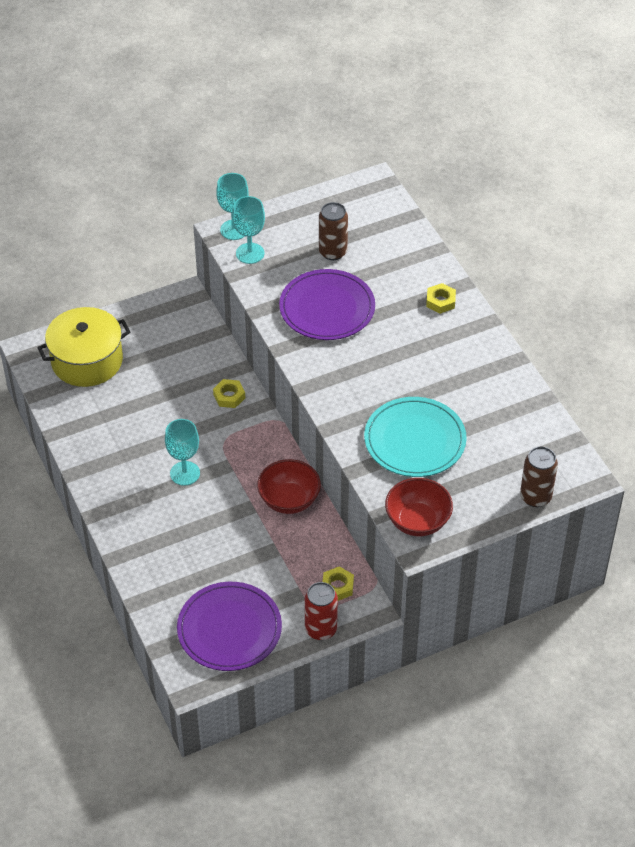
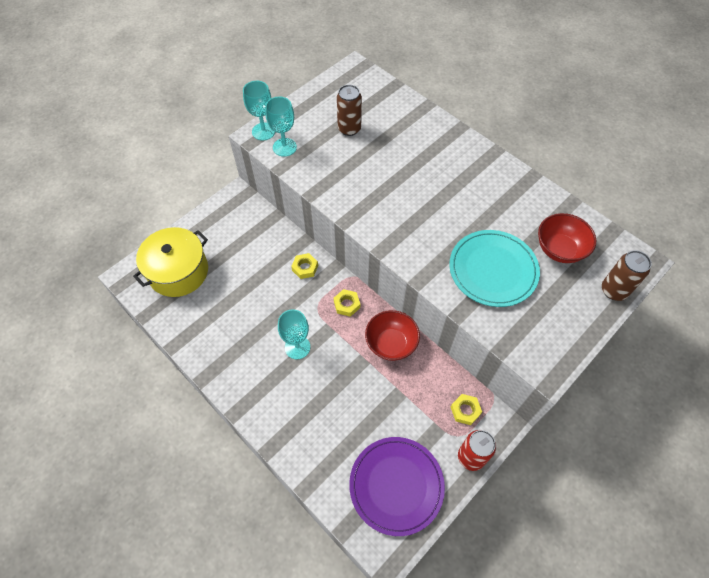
camera: 20 degrees left, 10 degrees up
(327, 308) = (366, 175): purple plate -> none
(417, 521) = (535, 345): red bowl -> red bowl (559, 249)
(440, 301) = (450, 146): yellow nut -> yellow nut (347, 304)

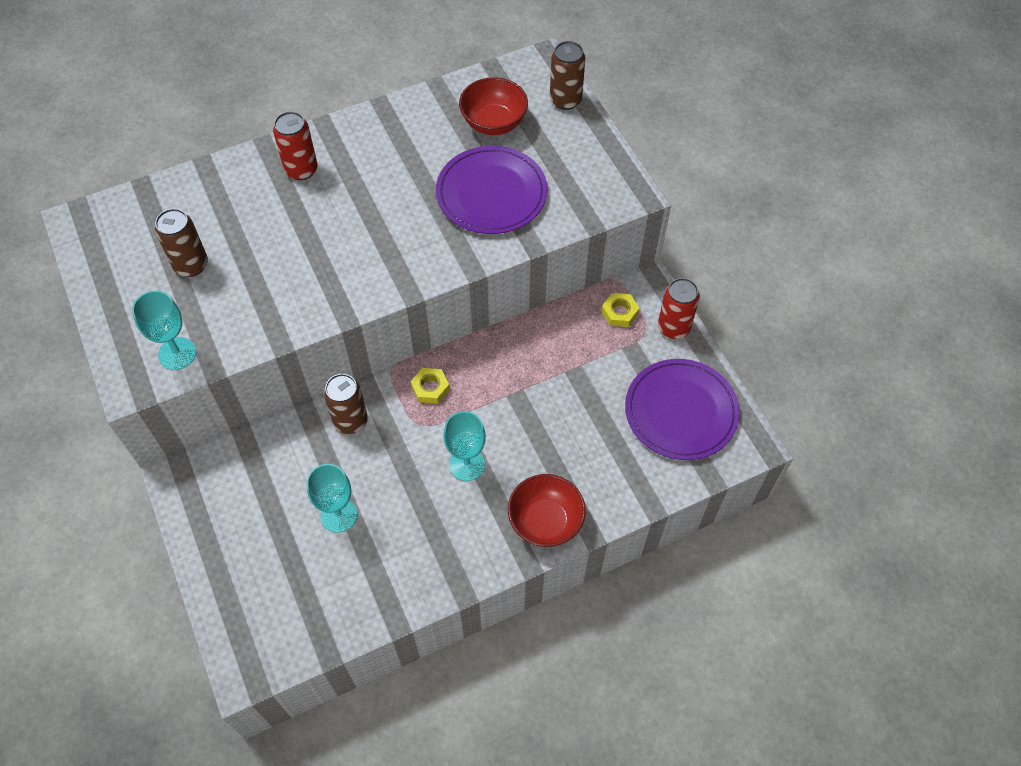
camera: 70 degrees left, 0 degrees up
(178, 271) = (274, 591): yellow pot -> none
(263, 131) = (130, 372): turquoise goblet -> turquoise goblet (338, 515)
(305, 268) = (350, 421): yellow nut -> brown can
(391, 343) = (506, 357): red bowl -> red bowl (545, 521)
(450, 154) = (301, 170): none -> red can
(493, 270) = (491, 193): turquoise plate -> purple plate

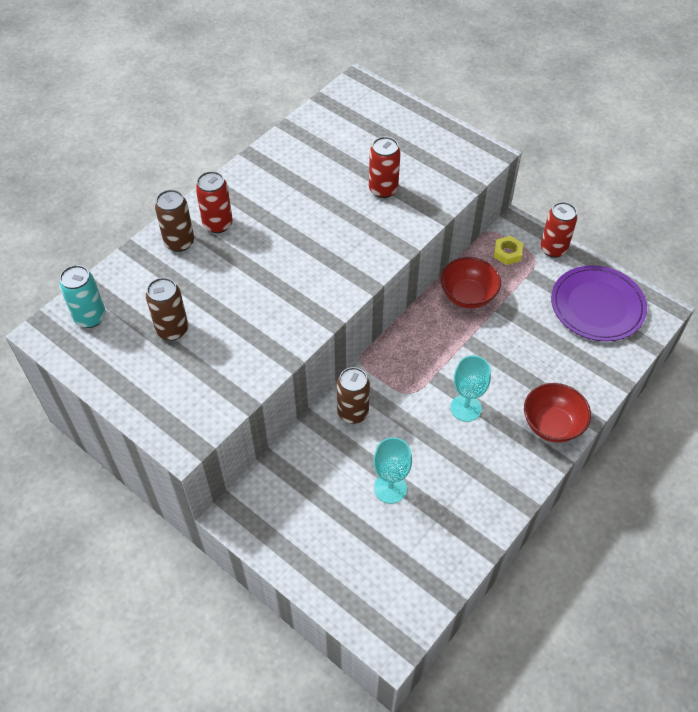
camera: 25 degrees left, 5 degrees down
(125, 222) = (90, 317): none -> turquoise can
(177, 353) = (207, 402): turquoise goblet -> none
(430, 388) = (400, 362): yellow nut -> none
(491, 193) = (383, 189): purple plate -> red can
(493, 123) = (350, 138): red bowl -> red bowl (468, 295)
(565, 100) = (394, 104): brown can -> brown can (179, 242)

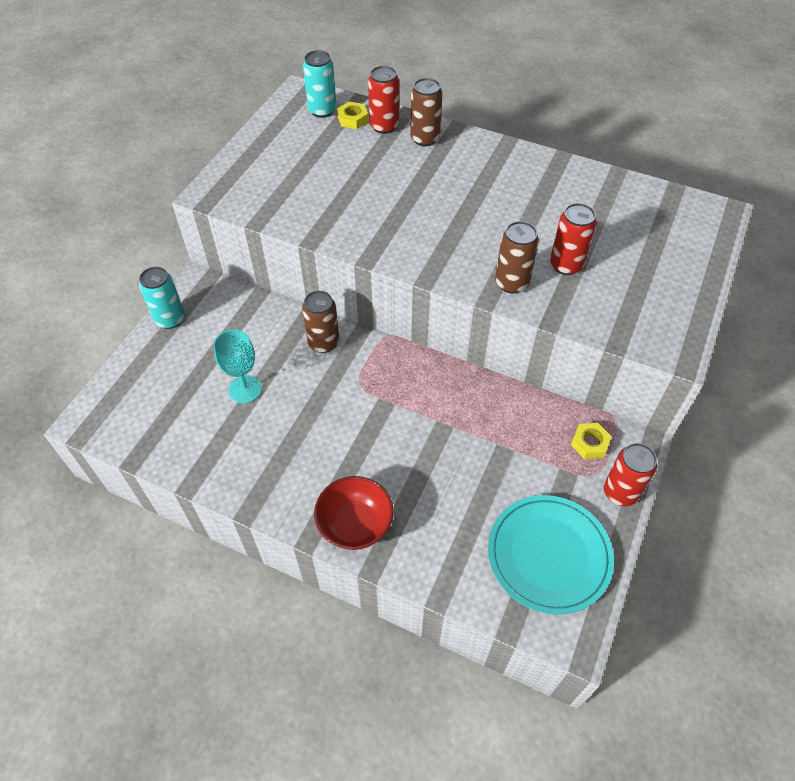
camera: 75 degrees right, 0 degrees up
(118, 293) = (353, 119): none -> yellow nut
(172, 330) = (324, 159): brown can -> brown can (511, 283)
(218, 224) = (458, 157): red can -> red can (384, 126)
(276, 549) = (170, 319): none -> turquoise can
(466, 408) = (355, 437): turquoise goblet -> none
(468, 295) = (507, 413): red bowl -> none
(597, 306) = (549, 555): purple plate -> turquoise plate

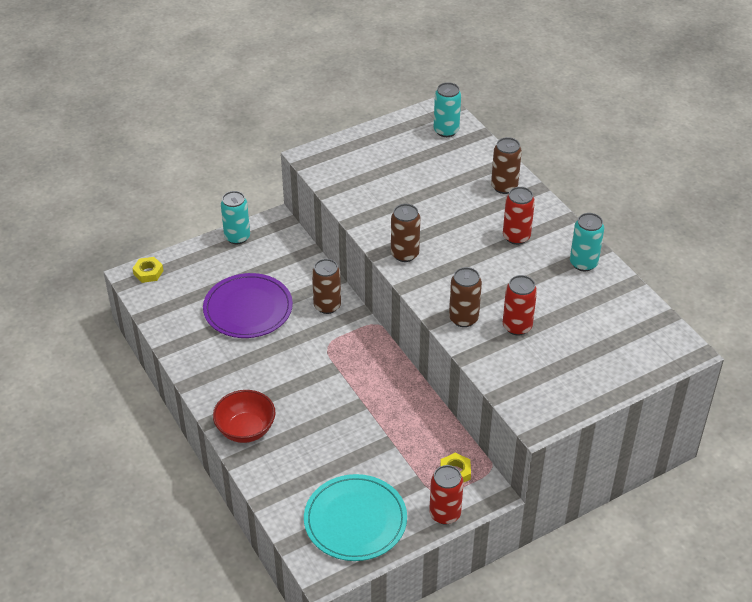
camera: 35 degrees right, 10 degrees down
(245, 389) = (248, 309): turquoise goblet -> purple plate
(353, 119) = (463, 147): yellow nut -> yellow nut (148, 272)
(384, 126) = (481, 163): red can -> red can (516, 237)
(395, 247) = (404, 254): none -> brown can
(561, 176) = (583, 263): none -> turquoise can

